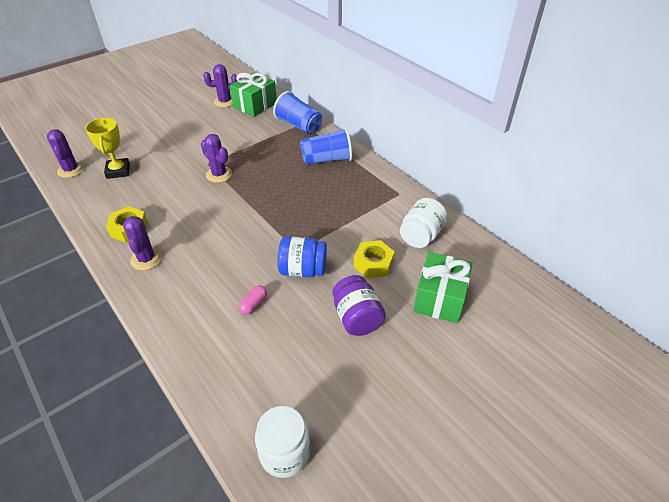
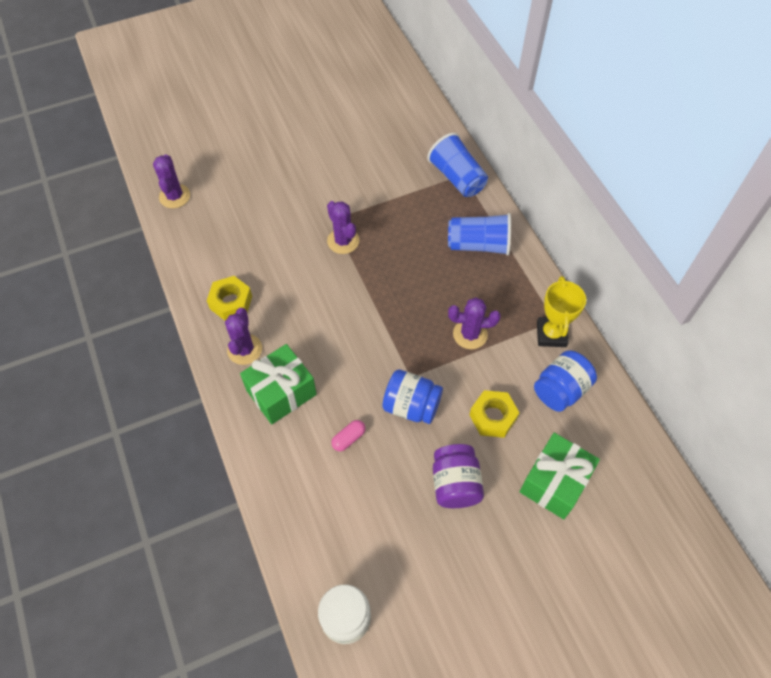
camera: 15 degrees right, 15 degrees up
(118, 171) = (227, 210): yellow trophy -> yellow trophy (551, 334)
(225, 102) = (371, 115): purple cactus -> purple cactus (470, 334)
(255, 105) = (408, 129): green gift -> green gift (281, 392)
(421, 235) = (560, 390): white jar -> blue jar

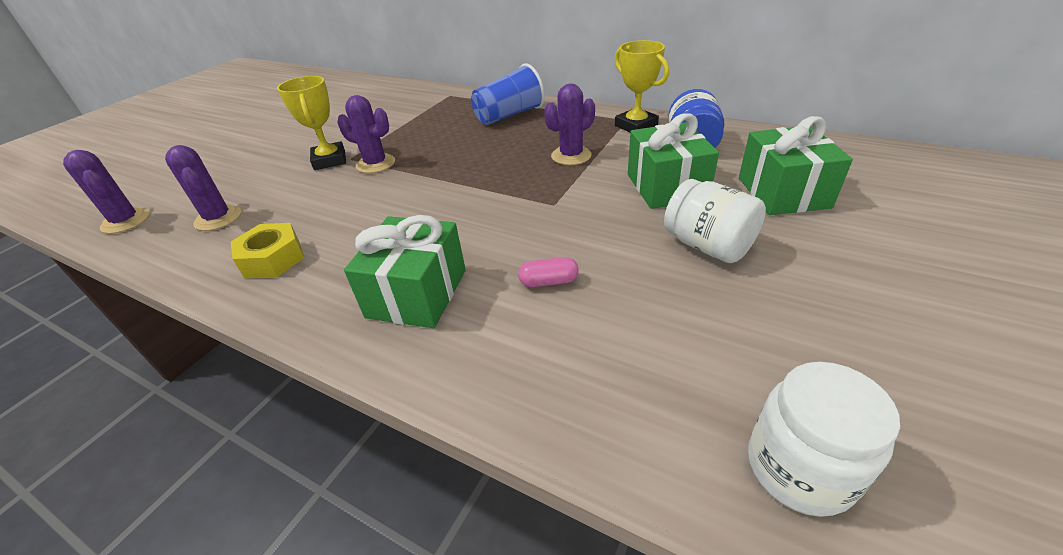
camera: 35 degrees left, 20 degrees down
(244, 349) = (328, 285): purple cactus -> purple cactus (218, 218)
(318, 212) = (329, 160): none -> yellow trophy
(348, 438) = (549, 282): pink capsule -> pink capsule turned 75 degrees clockwise
(411, 406) = (582, 221): blue jar -> none
(455, 484) = (708, 246): purple jar -> white jar
(457, 177) = (446, 97): blue cup -> none
(493, 417) = (666, 186): yellow nut -> green gift

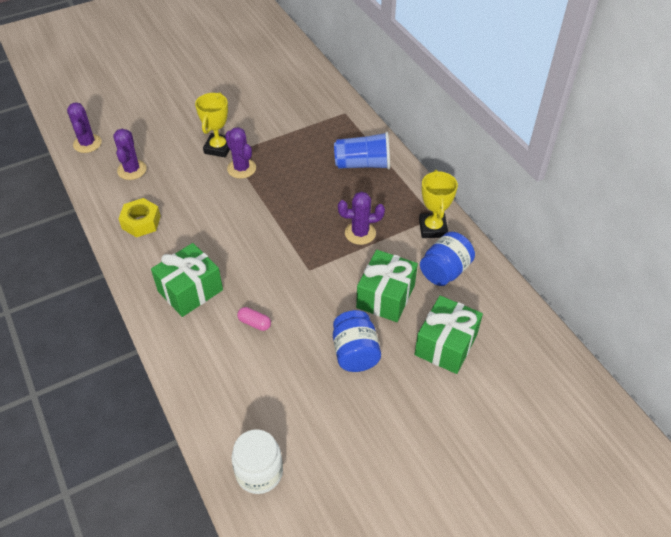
camera: 30 degrees right, 10 degrees up
(708, 246) = (355, 353): white jar -> blue jar

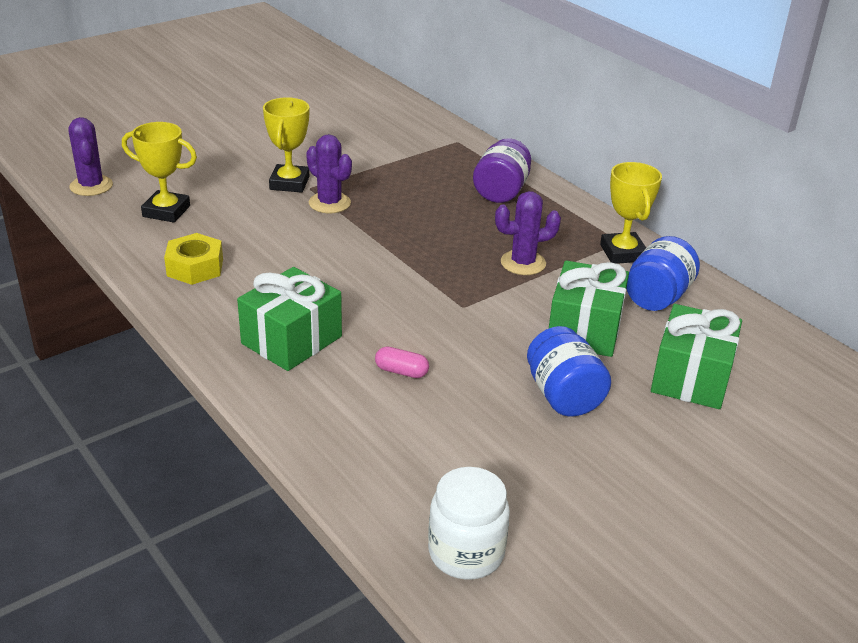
camera: 10 degrees left, 15 degrees down
(132, 170) = (166, 211): purple cactus -> yellow trophy
(363, 164) = (501, 191): blue cup -> purple jar

